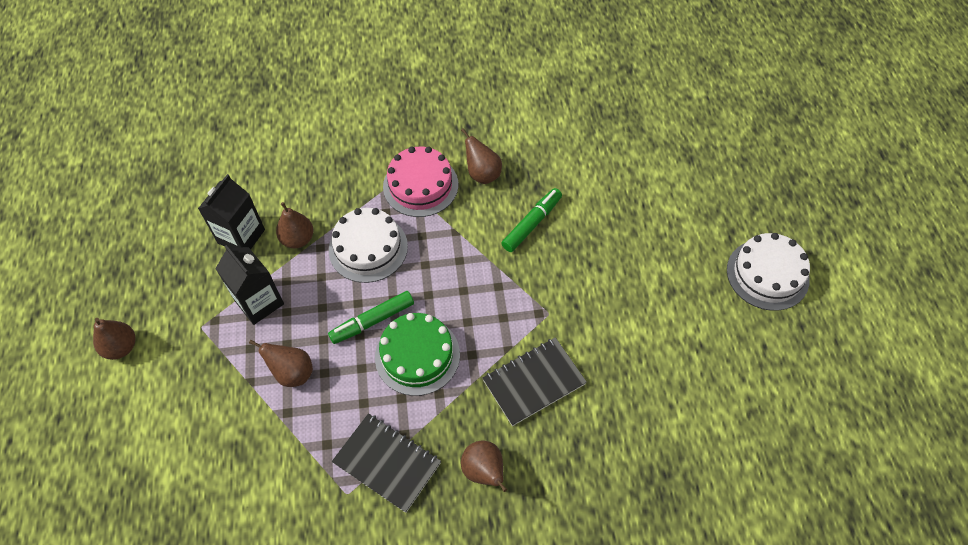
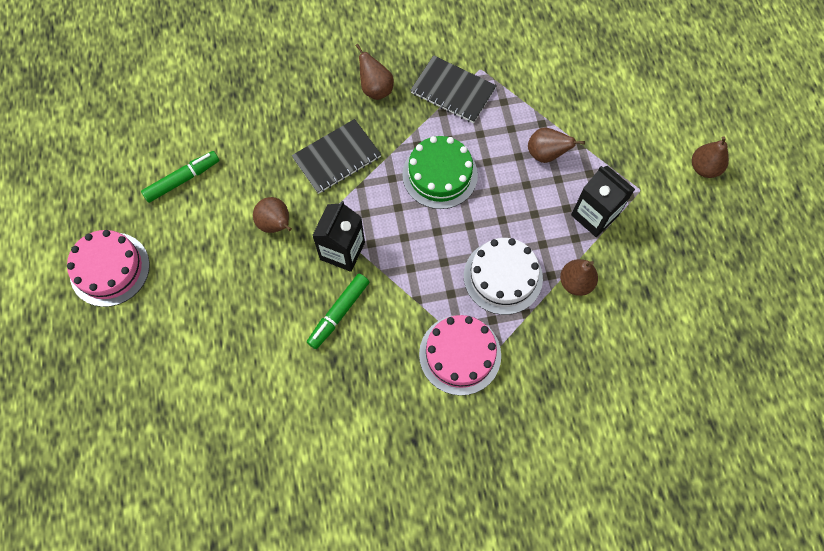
camera: 175 degrees right, 10 degrees up
(241, 236) = (634, 283): black carton -> black carton (342, 251)
(373, 321) = (484, 203): green marker -> green marker (182, 180)
(482, 174) = (393, 373): brown pear -> brown pear (276, 224)
(767, 274) = (109, 269): white cake -> pink cake

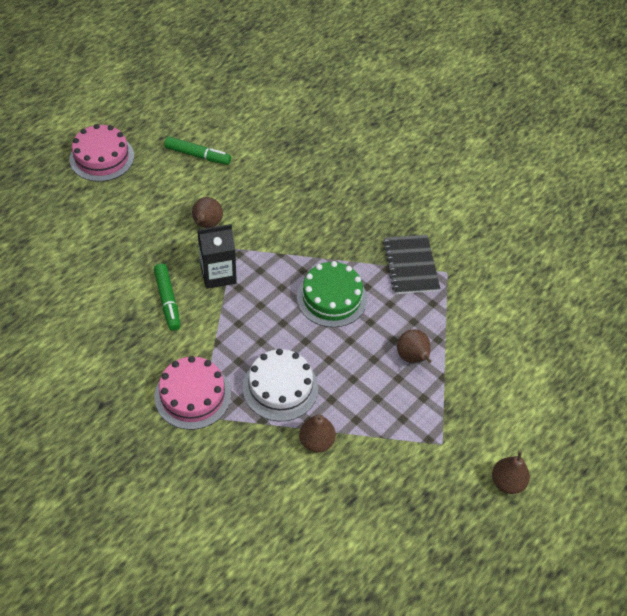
camera: 50 degrees right, 15 degrees down
(337, 158) = (289, 228): black notebook -> none
(339, 313) = (167, 300): green marker -> green marker turned 105 degrees counterclockwise
(376, 89) = (367, 218): brown pear -> none
(594, 215) = (388, 422): black carton -> none

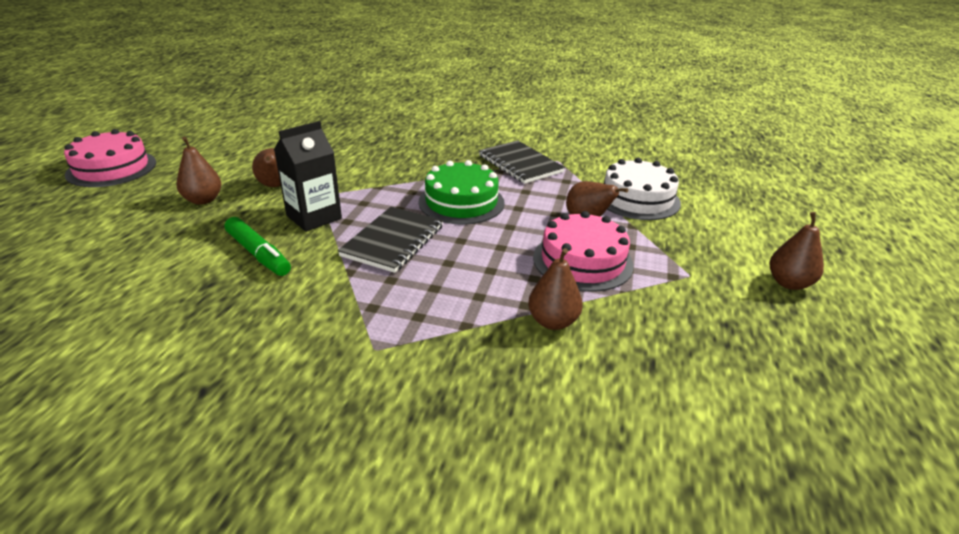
camera: 25 degrees left, 20 degrees down
(152, 224) = (203, 200): none -> brown pear
(192, 395) = (349, 331): pink cake -> pink cake (582, 261)
(197, 155) = (236, 145): green marker -> none
(259, 323) = (393, 241): none -> black notebook
(280, 387) = (464, 287): white cake -> white cake (637, 199)

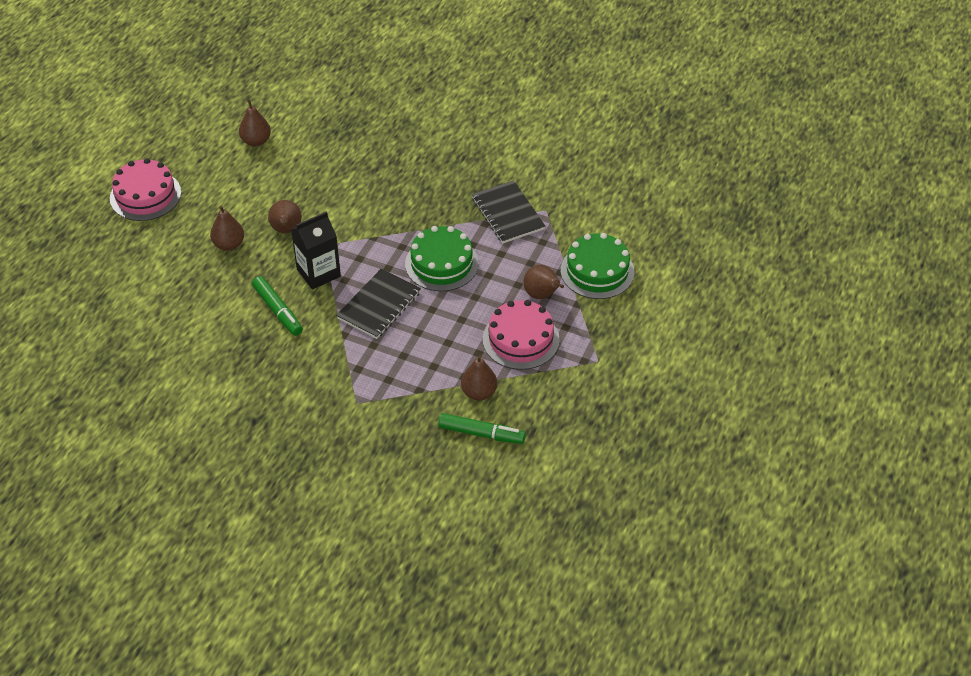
camera: 10 degrees right, 15 degrees up
(577, 374) = (481, 433): none -> green marker
(637, 199) = (597, 271): white cake -> green cake
(789, 283) = (670, 375): brown pear -> brown pear (256, 141)

